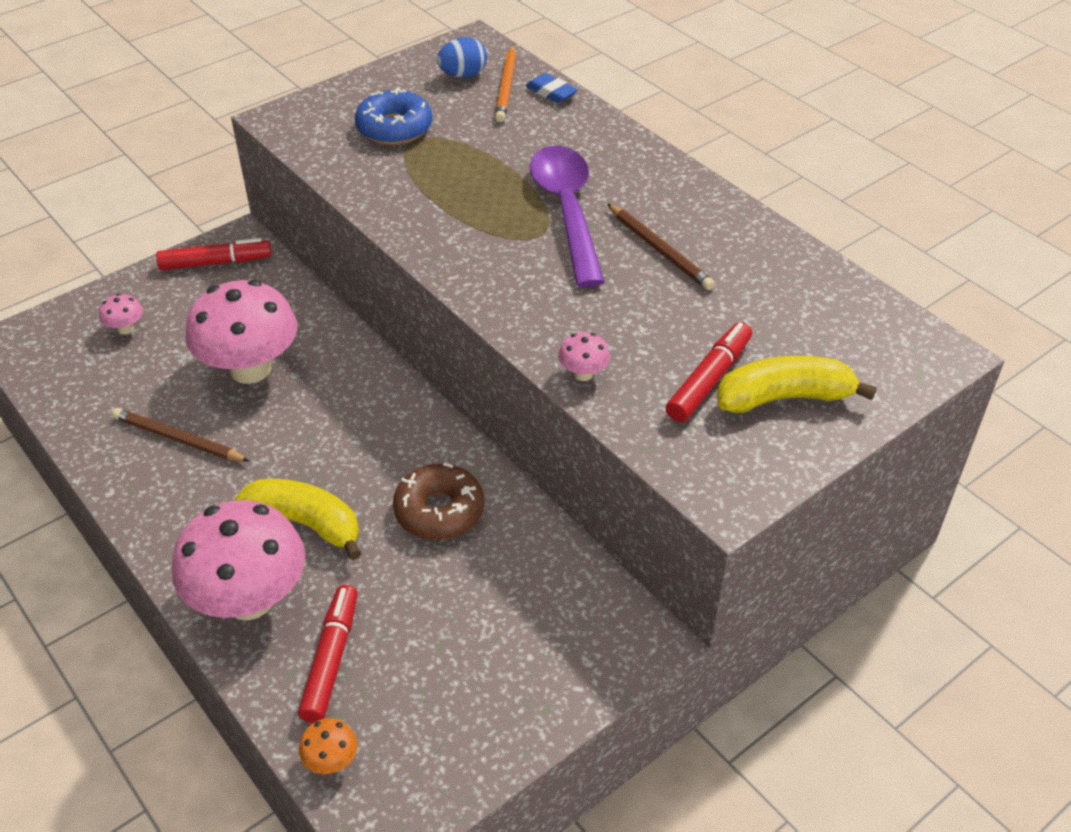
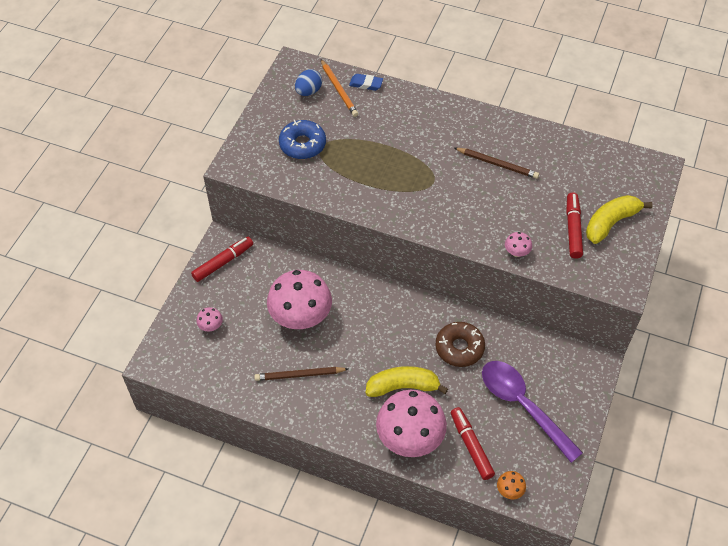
camera: 30 degrees left, 10 degrees up
(567, 211) = (435, 160): purple spoon -> purple spoon (523, 406)

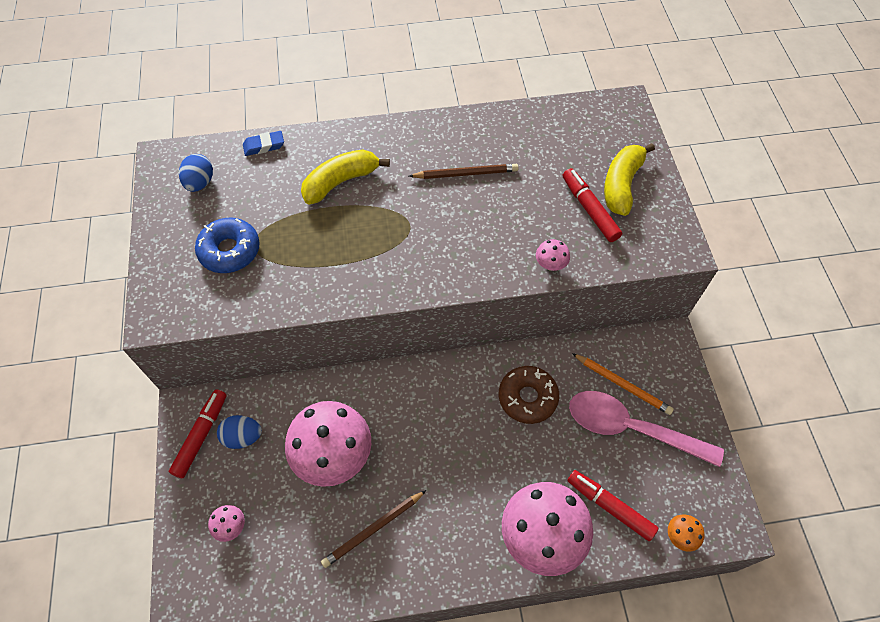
camera: 30 degrees left, 5 degrees up
(249, 276) = (243, 437): none -> blue egg
(338, 89) = (235, 165): orange pencil -> orange pencil (622, 385)
(403, 387) = (496, 477): yellow banana -> yellow banana (340, 182)
(523, 406) = (631, 428): purple spoon -> pink spoon

